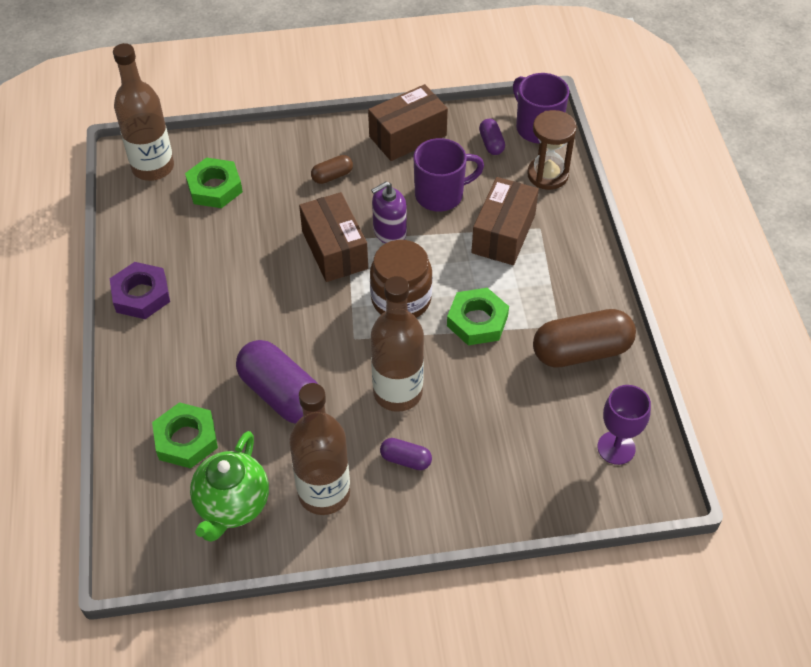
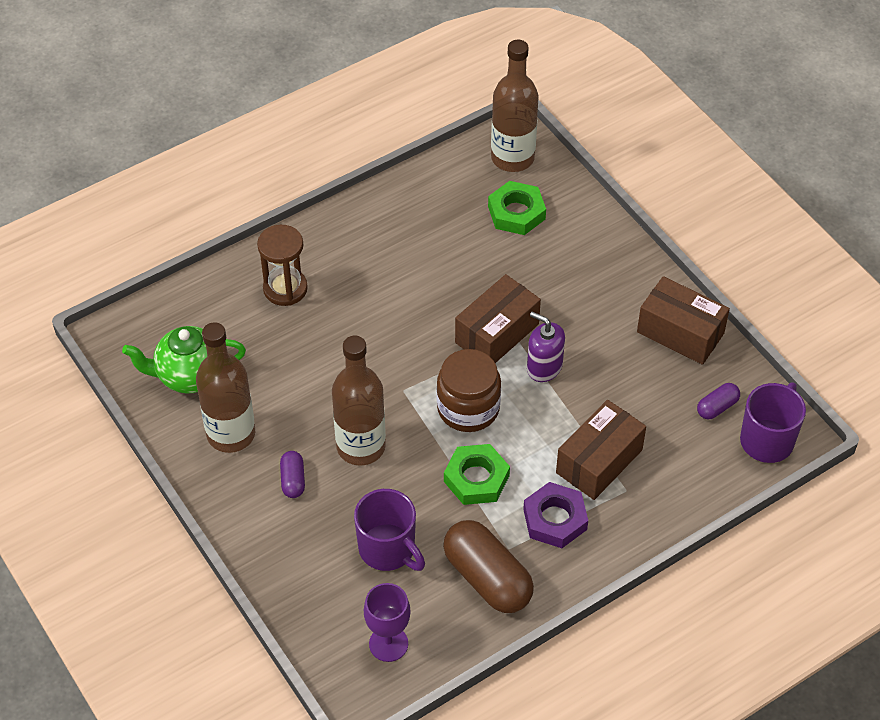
camera: 65 degrees right, 0 degrees up
(141, 295) = (365, 218): purple nut -> purple nut (555, 519)
(186, 439) = (236, 316): green nut -> none
(281, 394) = (314, 362): purple capsule -> none
(332, 176) = (587, 294): brown capsule -> none
(441, 195) = (618, 390): purple mug -> purple mug (388, 549)
(503, 234) = (599, 461): brown box -> brown box turned 45 degrees counterclockwise
(547, 175) = (704, 472): brown hourglass -> brown hourglass (285, 289)

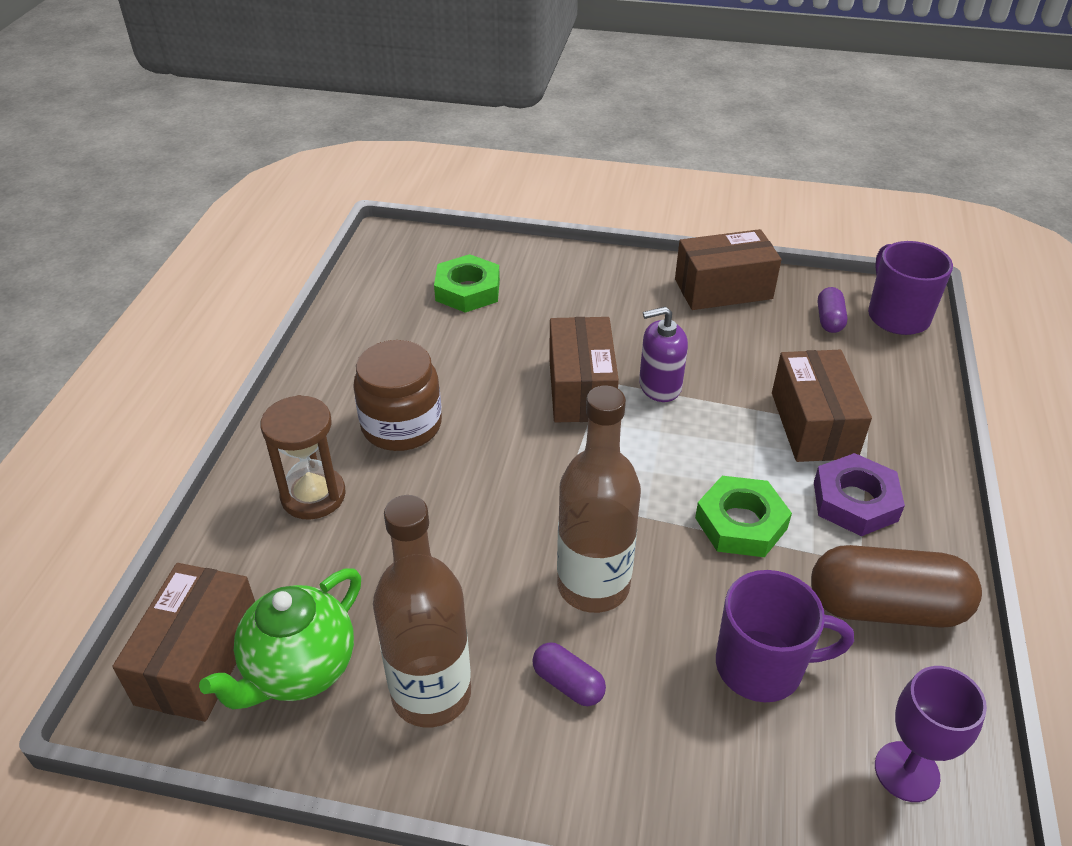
camera: 45 degrees left, 10 degrees down
(154, 336) = (199, 659): none -> brown box
(468, 408) = (644, 468): brown jar -> brown jar (401, 425)
(512, 158) = (409, 255): brown bottle -> none

